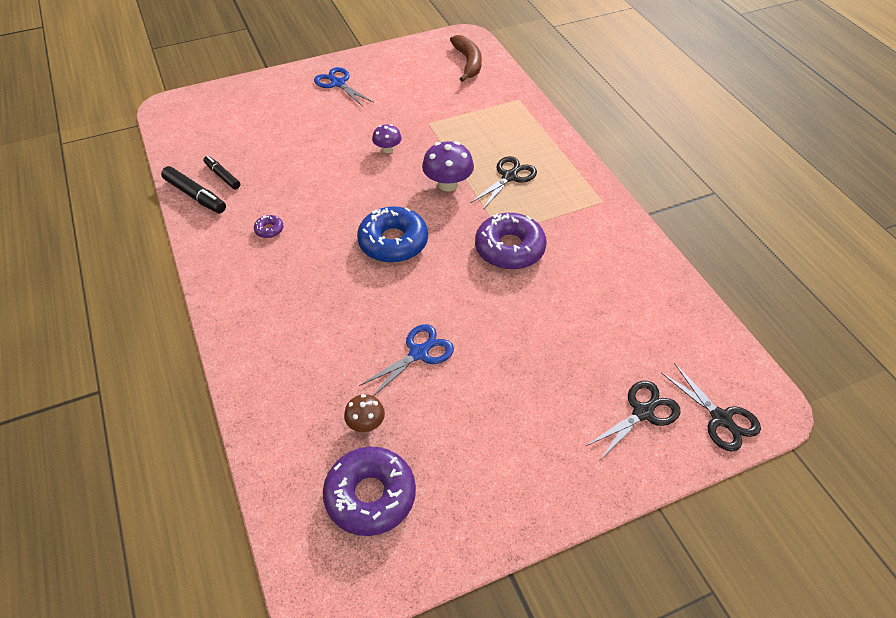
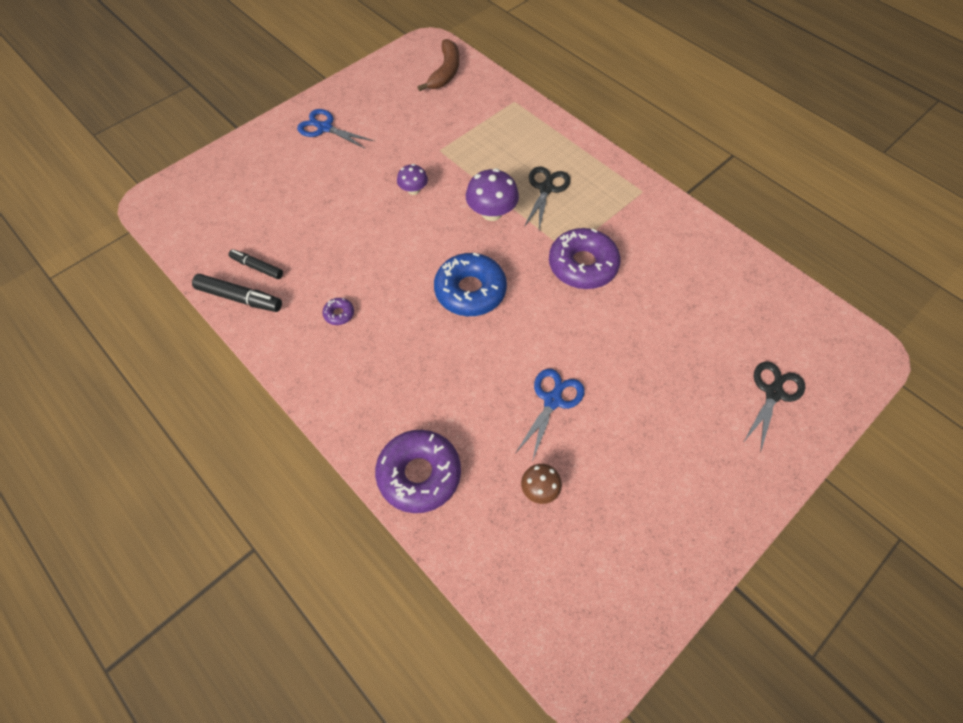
camera: 20 degrees left, 10 degrees up
(370, 496) = (580, 560): purple donut -> purple donut (419, 474)
(468, 62) = (445, 72): brown banana -> brown banana turned 45 degrees clockwise
(721, 418) = (837, 377): black scissors -> none

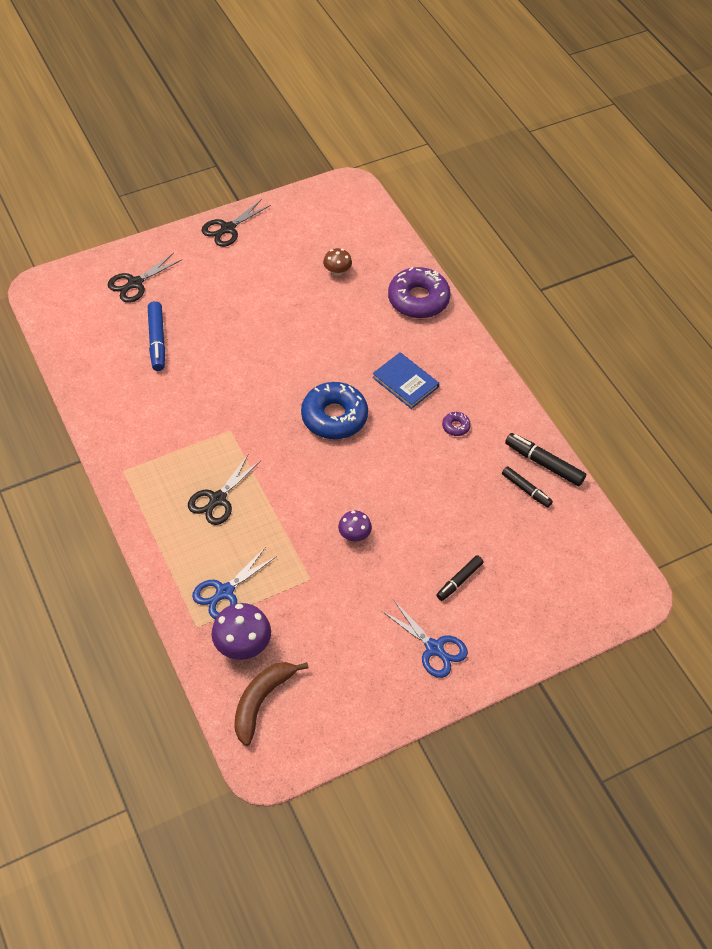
camera: 165 degrees left, 5 degrees down
(312, 177) = (459, 580): none -> black marker
(406, 350) = (405, 382): none -> blue book
(491, 212) = (284, 487): purple mushroom -> purple mushroom (242, 644)
(552, 400) = (303, 319): blue scissors -> blue scissors (225, 592)
(582, 265) = (223, 413): purple donut -> none
(698, 326) = (157, 340): none -> blue marker
(718, 520) = (228, 228): none -> black scissors

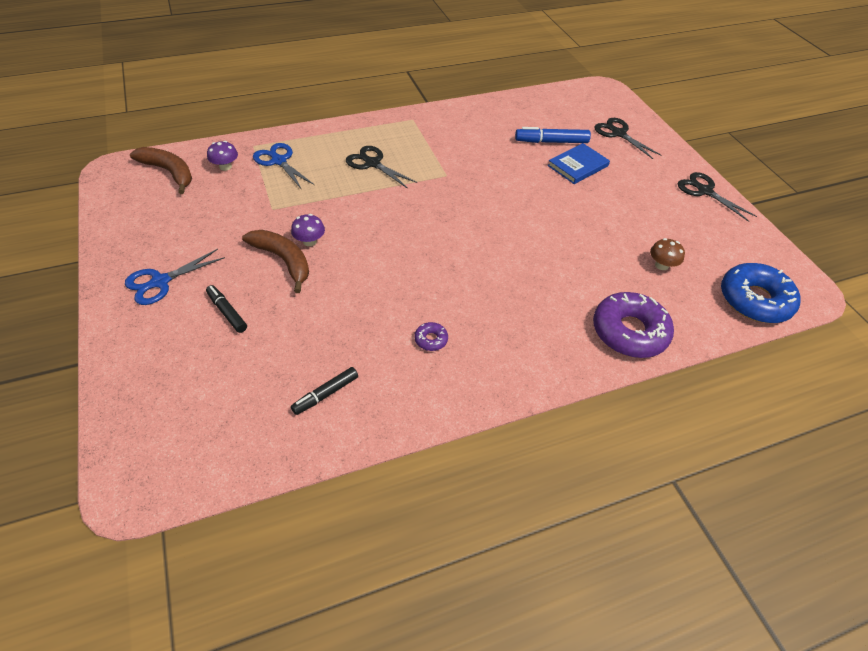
camera: 95 degrees right, 5 degrees down
(242, 644) = (225, 167): purple mushroom -> purple mushroom, size x0.60
(334, 417) = (455, 242): blue donut -> blue donut (754, 300)
(385, 551) = (283, 260): none -> brown banana
(405, 382) = (499, 303): blue book -> blue book (577, 166)
(544, 464) = (360, 421): black marker -> none

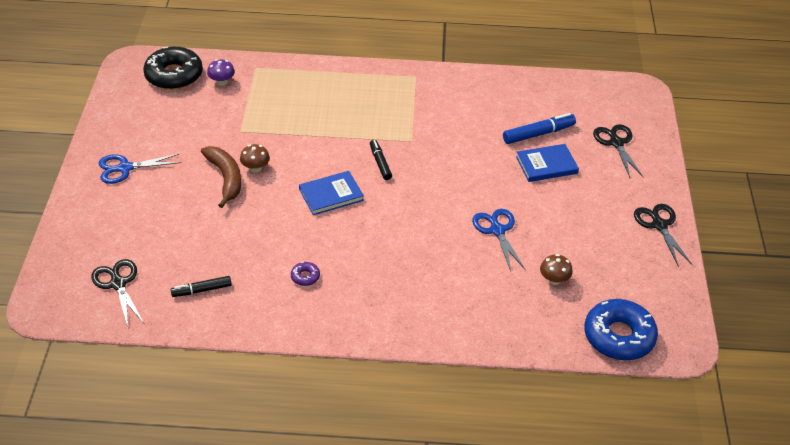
camera: 25 degrees right, 5 degrees down
(169, 172) = (174, 75): brown banana -> black donut
(227, 312) = (162, 207): black marker -> black marker (380, 163)
(279, 161) = (269, 88): blue scissors -> blue scissors (497, 230)
(309, 241) = (255, 168): purple mushroom -> brown mushroom
(372, 163) = (350, 112): black scissors -> black scissors (118, 284)
(404, 246) = (331, 195): none -> blue book
(551, 142) = (538, 134): blue marker -> blue marker turned 135 degrees clockwise
(629, 332) = (477, 324): purple donut -> none

